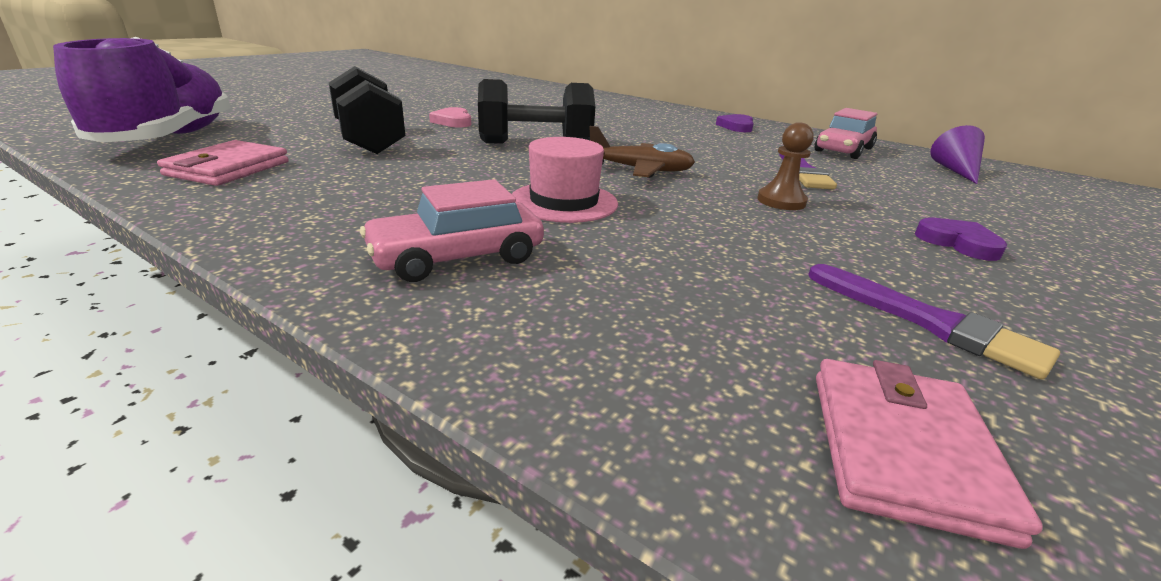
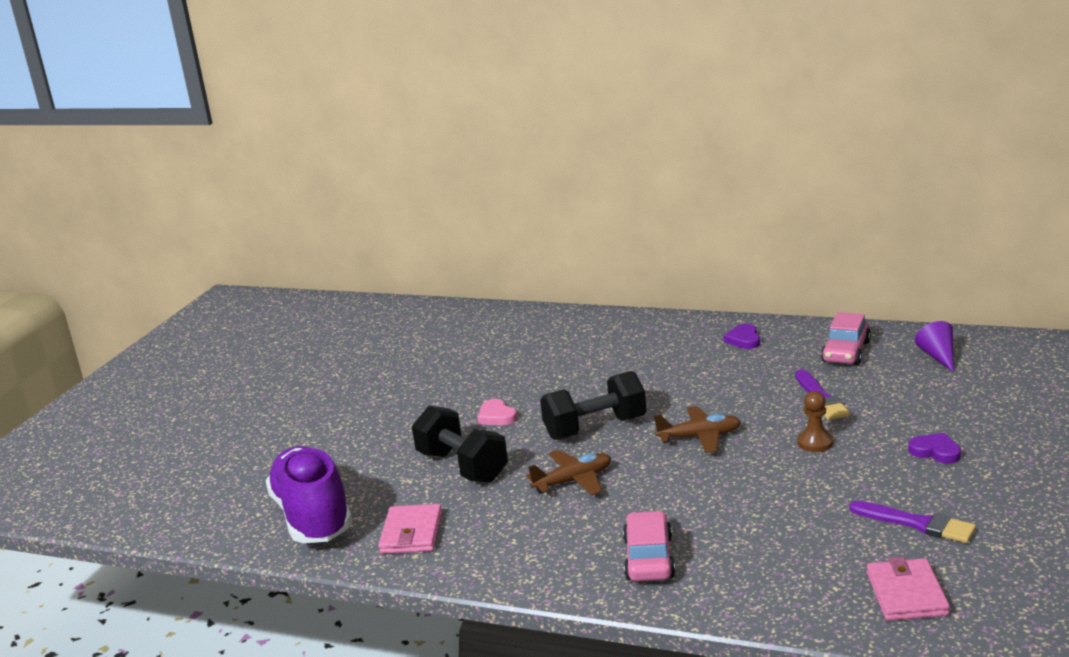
camera: 10 degrees left, 5 degrees down
(457, 257) = (649, 558): pink car -> pink car turned 135 degrees clockwise
(462, 170) = (573, 481): none -> brown plane
(564, 202) = (671, 491): pink hat -> none

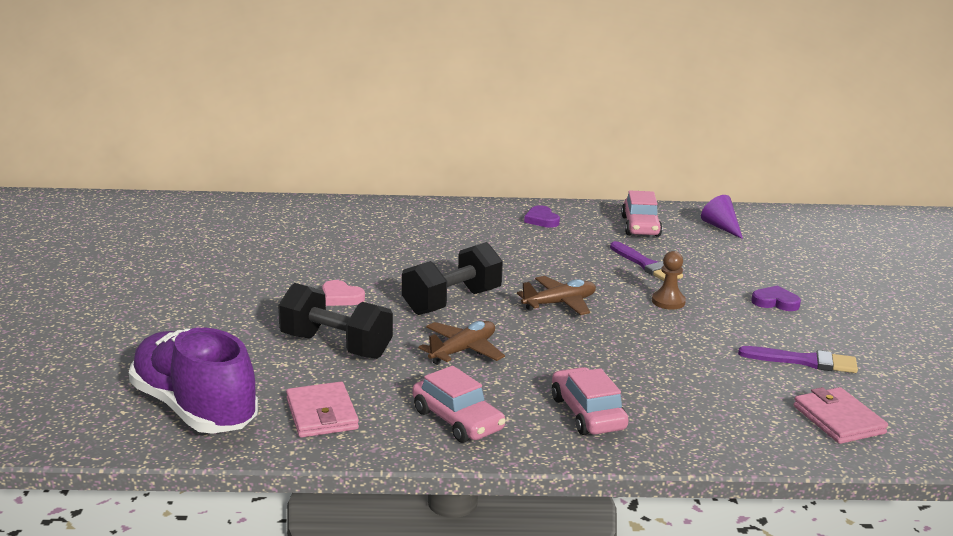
camera: 25 degrees left, 0 degrees up
(524, 552) = (457, 420): none -> pink car

